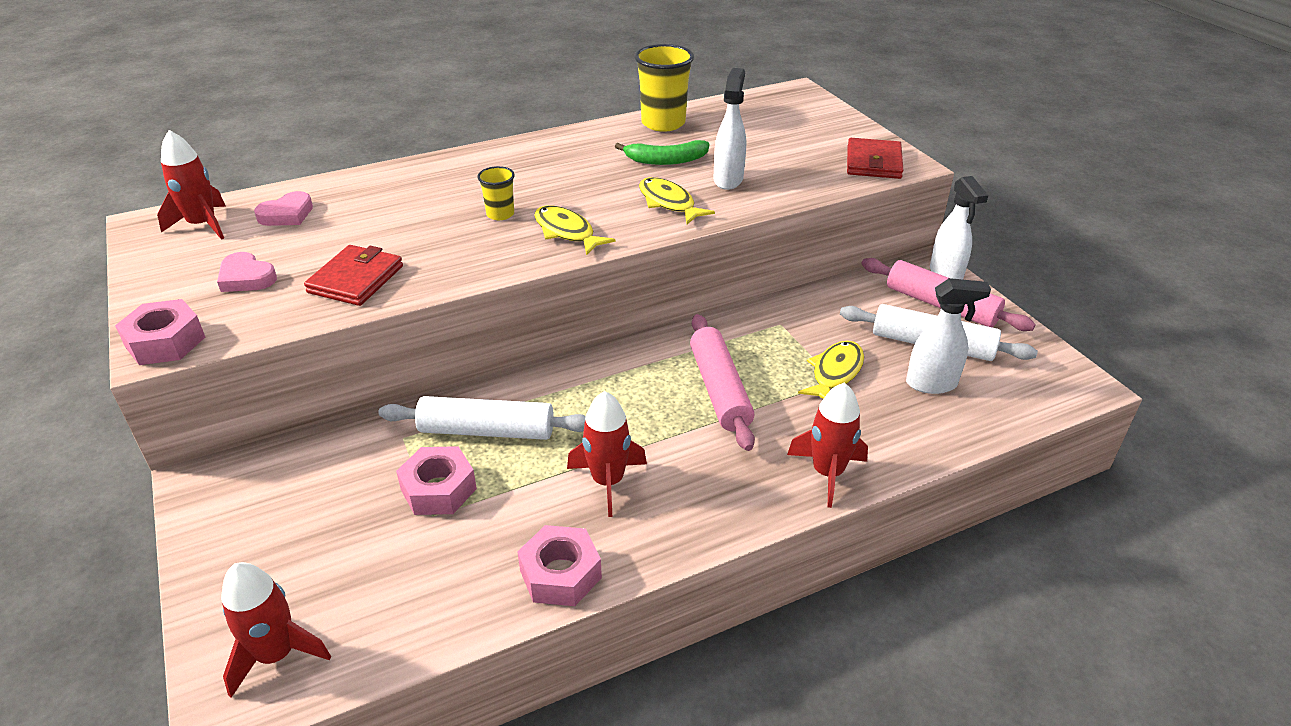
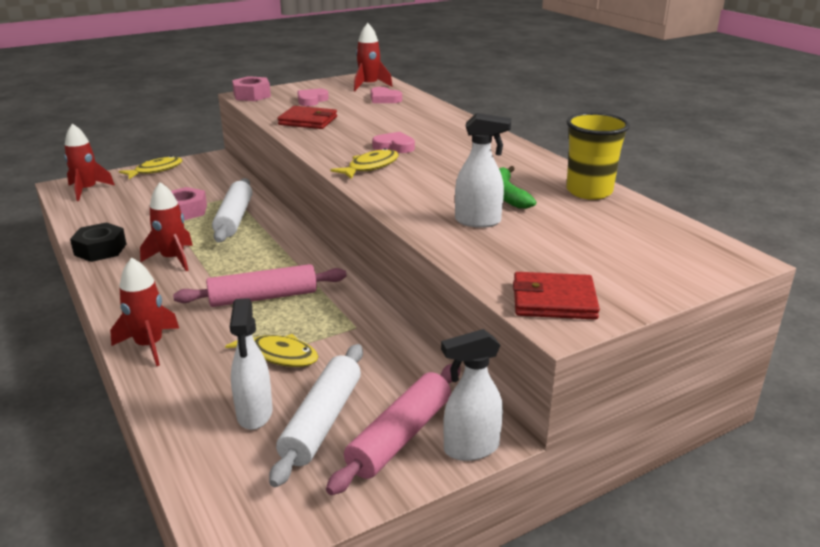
camera: 85 degrees right, 10 degrees down
(500, 214) = (394, 146): yellow cup -> pink heart
(560, 574) = (100, 249): pink nut -> black nut
(668, 203) = (425, 198): yellow fish -> yellow fish (156, 170)

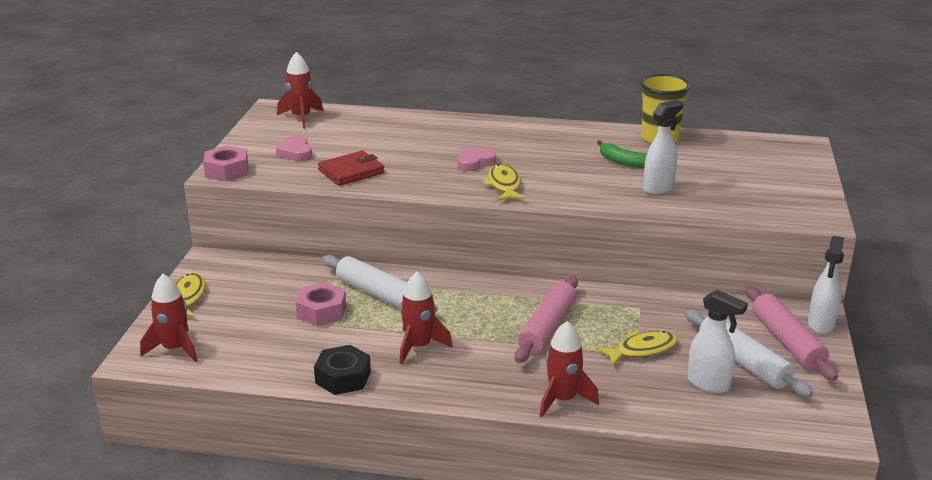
camera: 50 degrees left, 0 degrees up
(384, 99) = (351, 125): pink heart -> none
(554, 300) = (793, 210): red wallet -> none

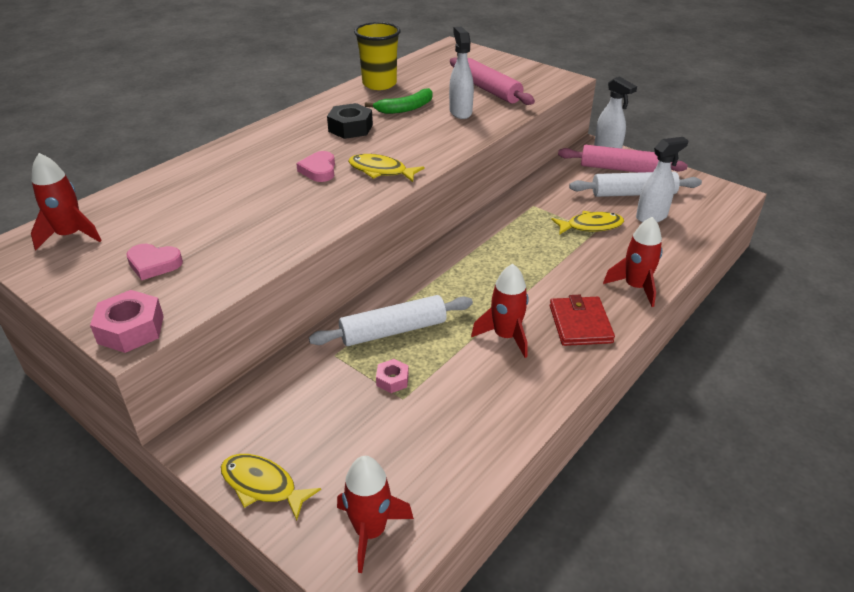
camera: 60 degrees left, 10 degrees up
(321, 311) = (392, 380): pink nut -> pink nut, size x0.59
(343, 377) = (524, 404): black nut -> black nut (350, 128)
(351, 171) = (250, 242): red wallet -> red wallet (580, 324)
(547, 328) = (529, 257): pink rolling pin -> pink rolling pin (489, 90)
(642, 350) = (591, 226): yellow fish -> yellow fish turned 75 degrees clockwise

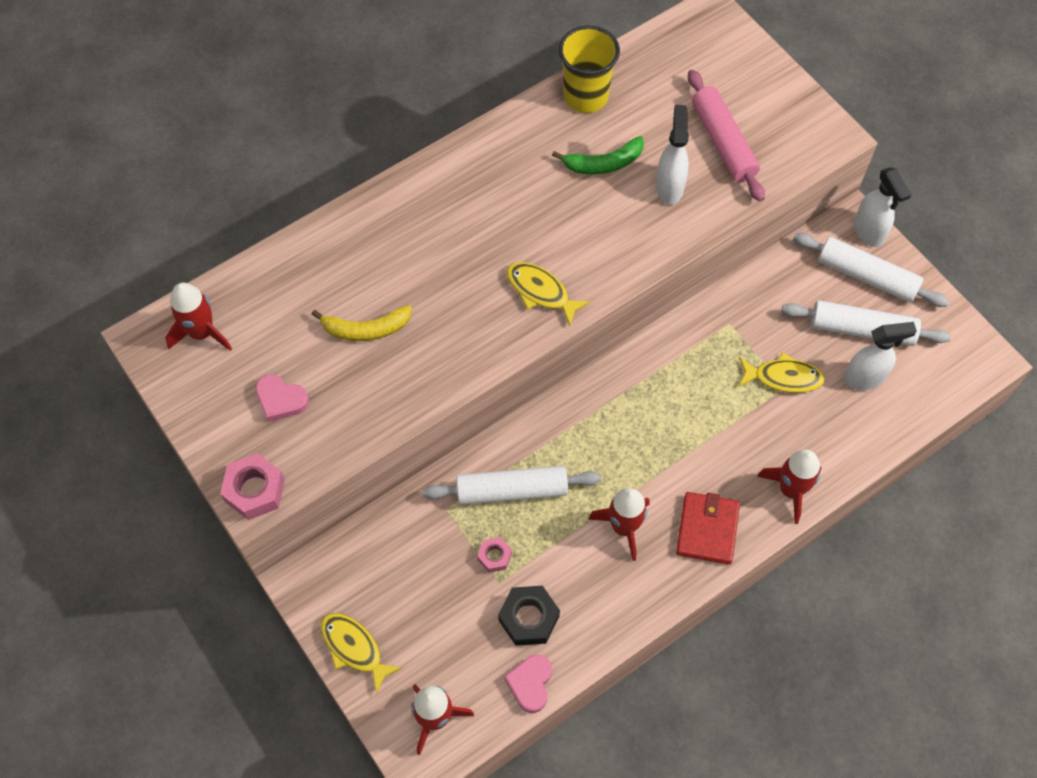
camera: 15 degrees right, 25 degrees up
(231, 211) = (366, 329): none -> yellow banana
(319, 170) = (472, 274): pink heart -> pink heart (530, 684)
(350, 128) = (526, 194): black nut -> black nut (528, 618)
(619, 169) = (866, 276): pink rolling pin -> white rolling pin

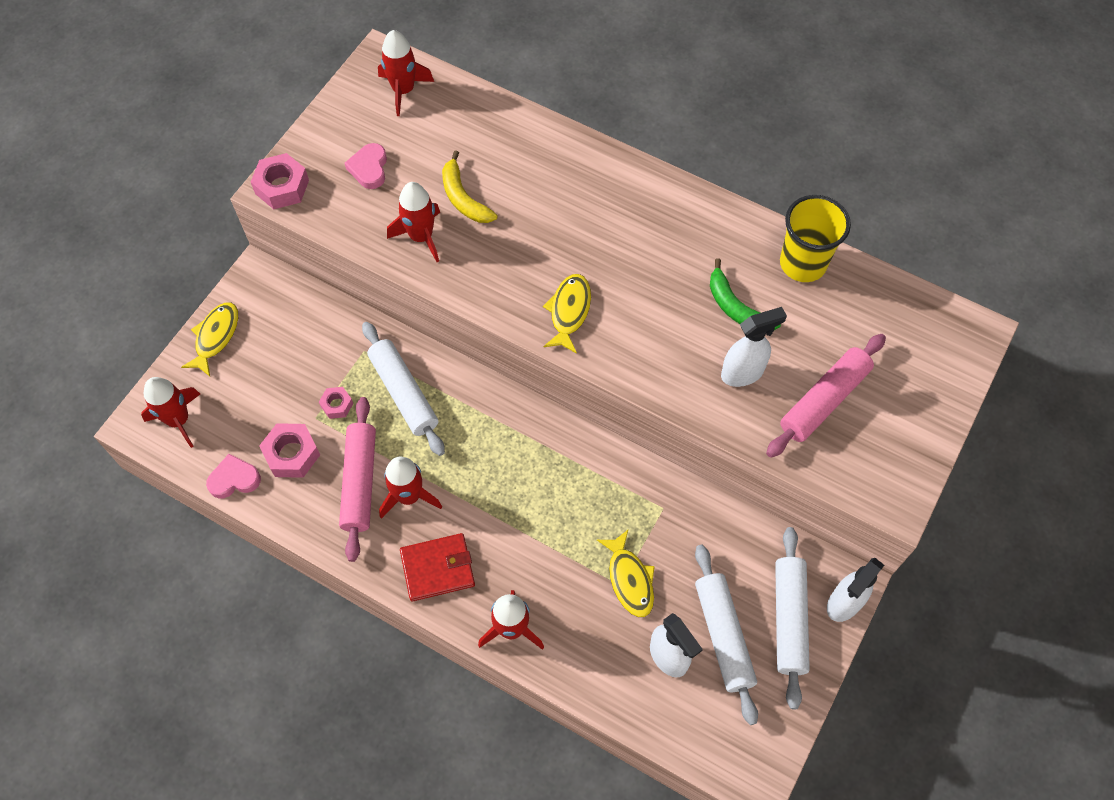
camera: 65 degrees right, 0 degrees up
(390, 383) = (421, 237): none -> red rocket
(528, 618) = (292, 454): black nut -> pink nut
(588, 565) = (360, 482): none -> pink rolling pin

